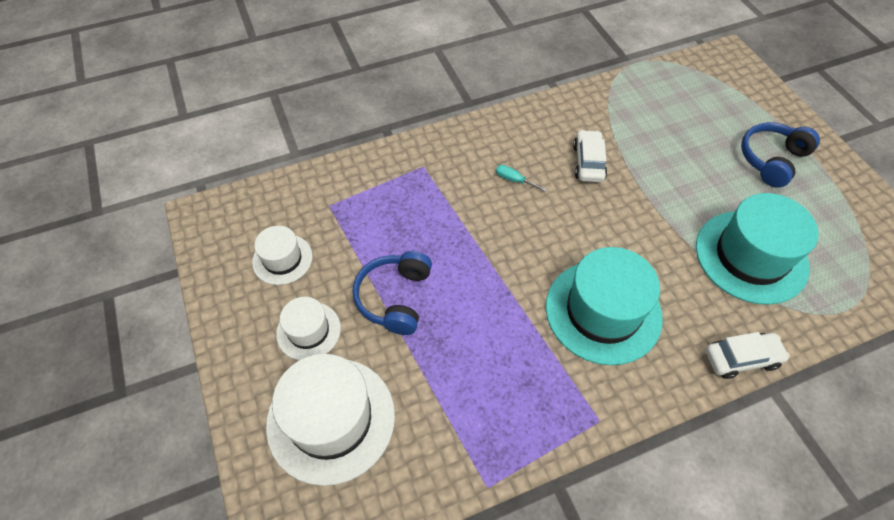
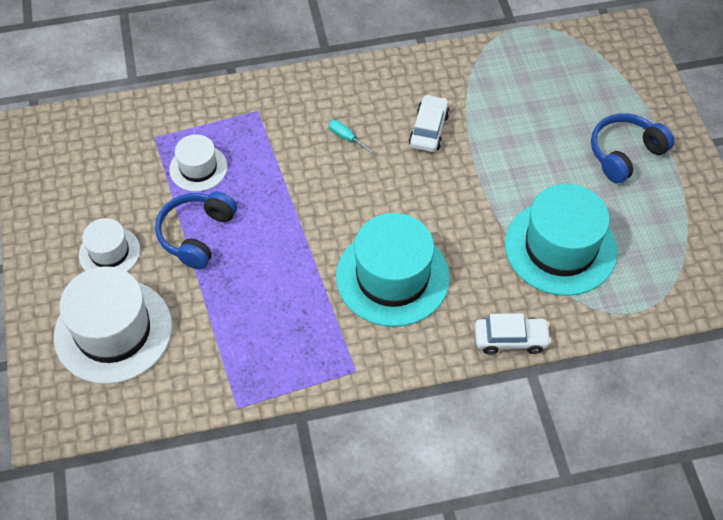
camera: 10 degrees right, 0 degrees up
(282, 259) = (98, 183): white hat -> white hat (198, 168)

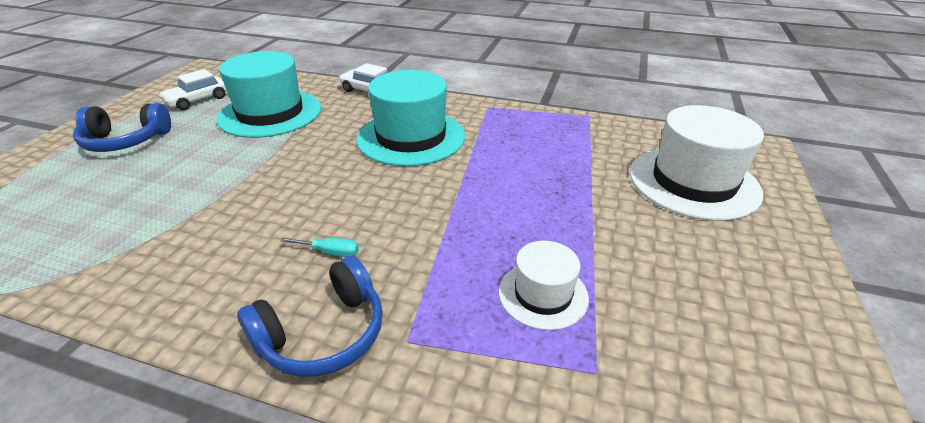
camera: 150 degrees left, 20 degrees down
(109, 252) = (693, 244): white hat -> none
(196, 234) = (577, 224): blue headphones -> blue headphones (323, 334)
(346, 137) = (330, 252): turquoise screwdriver -> turquoise screwdriver turned 60 degrees counterclockwise
(428, 130) = (238, 222): white car -> white car (198, 100)

